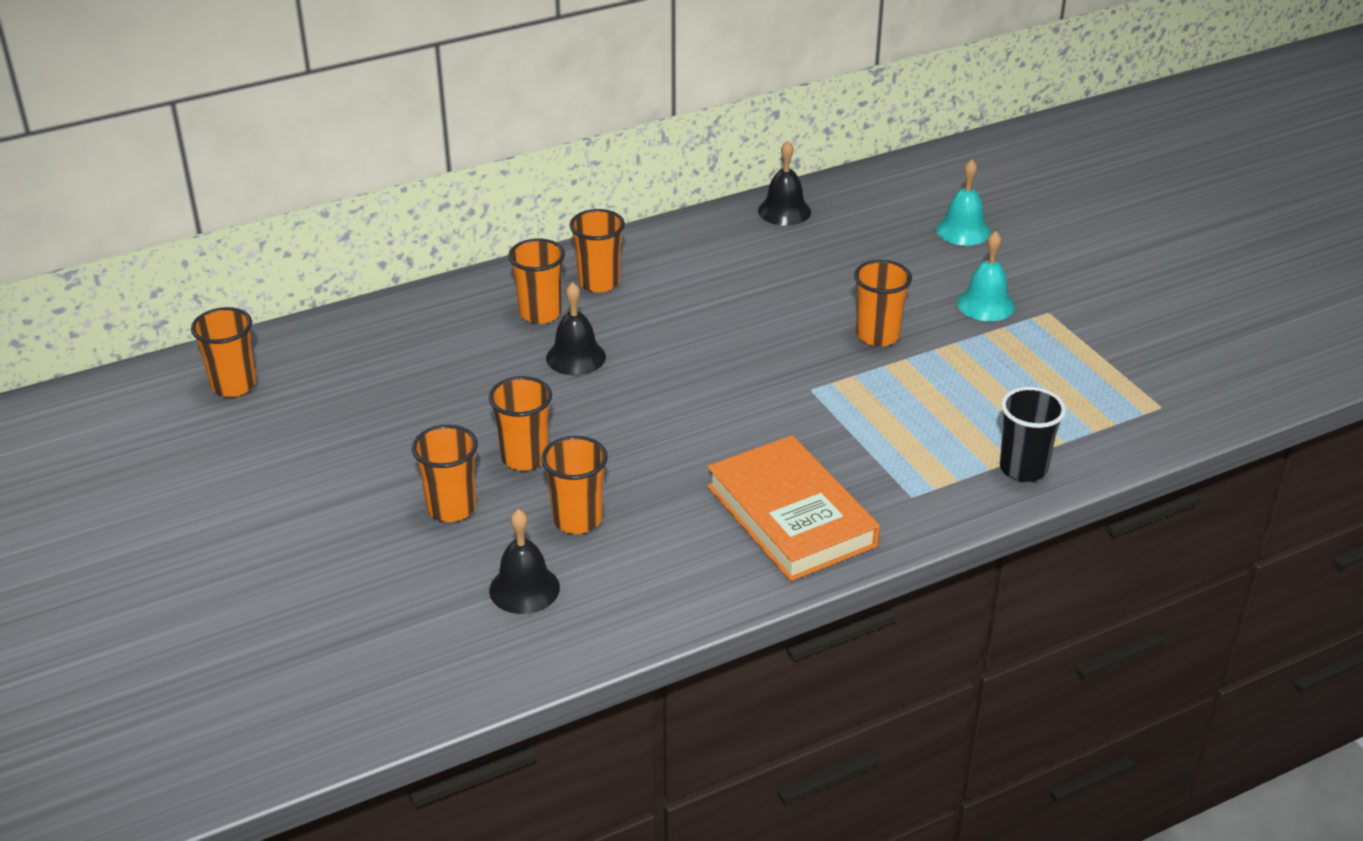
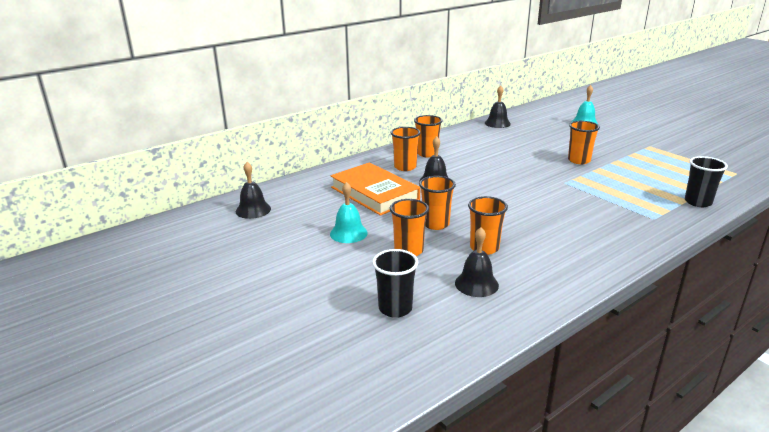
camera: 10 degrees left, 10 degrees down
(233, 385) = (253, 210): orange cup -> black bell
(377, 616) = (395, 308): none -> black cup
(791, 516) = (599, 233): orange book -> orange book (374, 193)
(985, 304) = (619, 145): turquoise bell -> turquoise bell (348, 233)

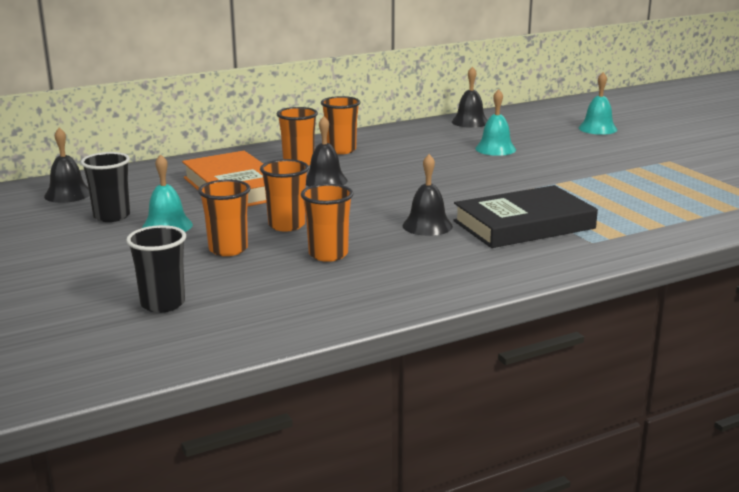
camera: 10 degrees right, 5 degrees down
(476, 284) = (285, 289): black bell -> black bell (427, 226)
(531, 145) = (495, 149): none -> turquoise bell
(579, 160) = (547, 171): orange cup -> none
(598, 208) = (524, 225): none -> black book
(698, 202) = (675, 228): black cup -> black cup (112, 216)

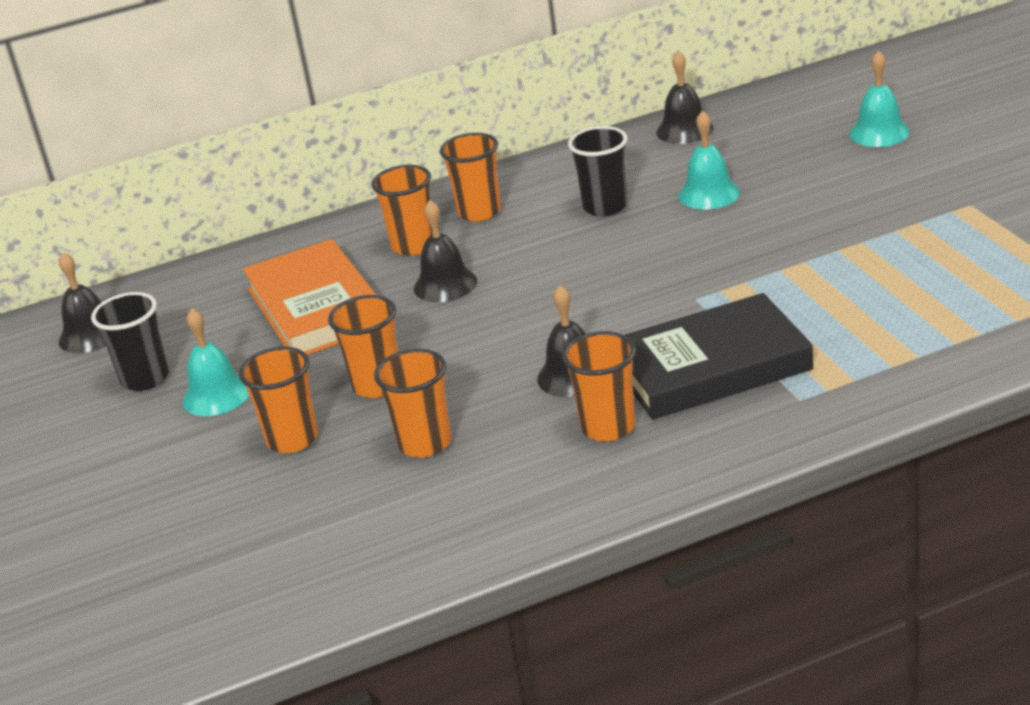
camera: 10 degrees right, 10 degrees up
(163, 304) = (197, 550): black cup -> black cup (605, 207)
(460, 251) = (608, 427): none -> orange cup

